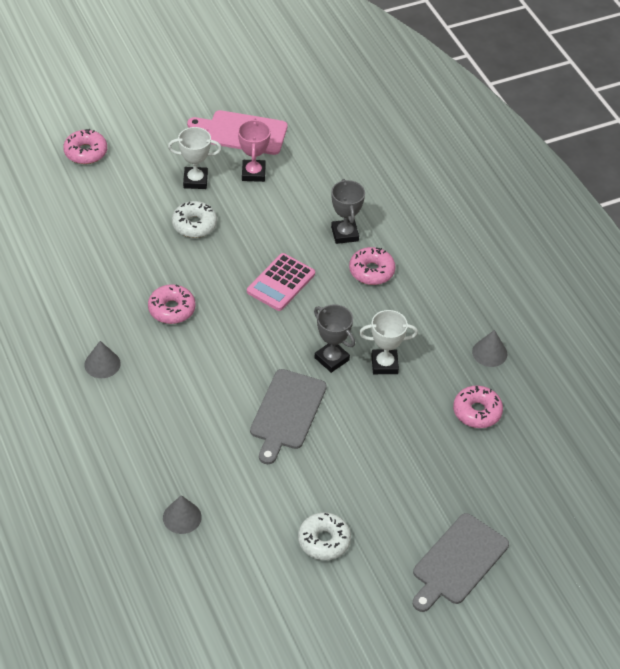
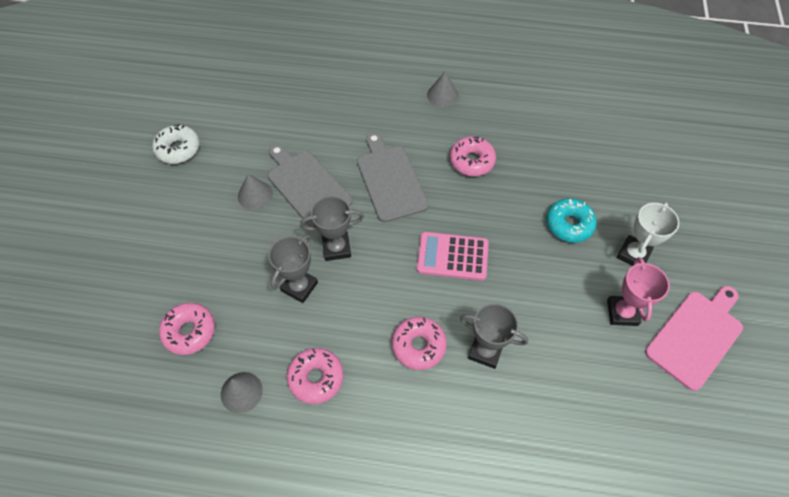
camera: 125 degrees right, 10 degrees up
(85, 152) = (714, 184): pink donut -> pink donut (316, 378)
(182, 517) = (270, 82): grey cone -> grey cone (255, 195)
(194, 225) = (569, 224): white donut -> turquoise donut
(253, 173) = (622, 312): pink trophy -> pink trophy turned 60 degrees clockwise
(281, 283) = (452, 256): pink calculator -> pink calculator turned 60 degrees counterclockwise
(384, 364) = (299, 287): white trophy -> grey trophy
(457, 562) = (80, 222): grey cutting board -> grey cutting board (390, 180)

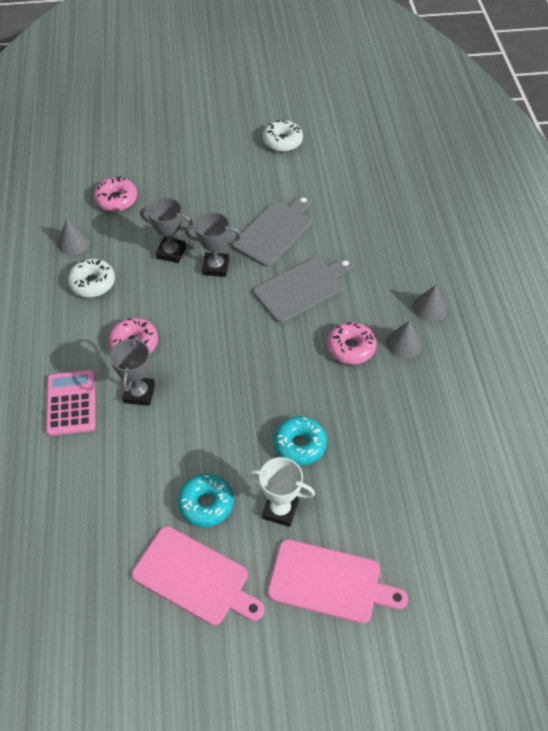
camera: 75 degrees right, 5 degrees down
(255, 195) = (252, 201): grey cone -> grey cone (404, 343)
(316, 378) = (92, 283): pink donut -> white donut
(336, 248) = (216, 267): grey trophy -> grey trophy turned 60 degrees counterclockwise
(452, 256) = (231, 352): pink calculator -> pink calculator (71, 403)
(622, 312) = (206, 504): pink trophy -> turquoise donut
(702, 234) = (330, 582): none -> pink cutting board

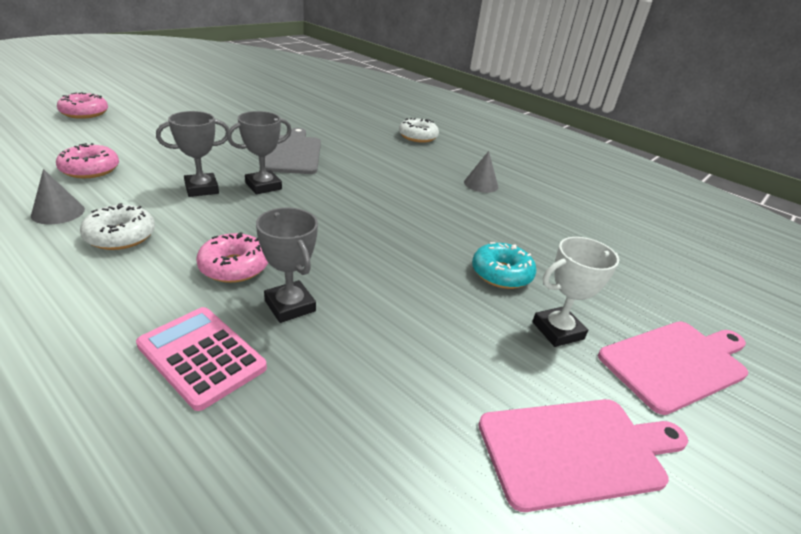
camera: 45 degrees left, 20 degrees down
(206, 504) = (489, 367): turquoise donut -> none
(282, 141) = (237, 108): white donut -> white donut (417, 137)
(303, 288) = (362, 177): grey cutting board -> none
(351, 348) = (449, 198): pink donut -> pink donut (85, 113)
(429, 308) = (469, 162): grey cone -> none

